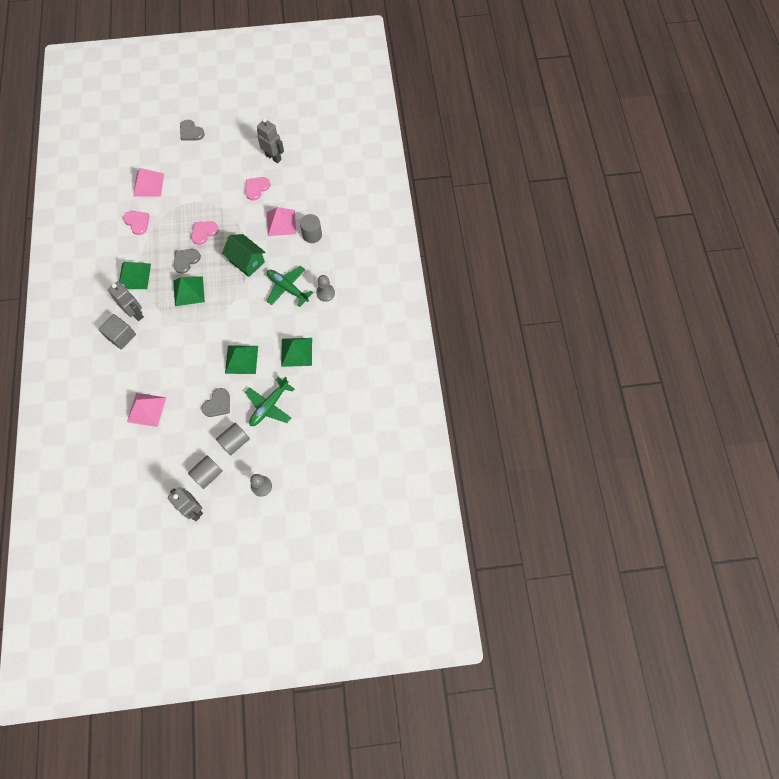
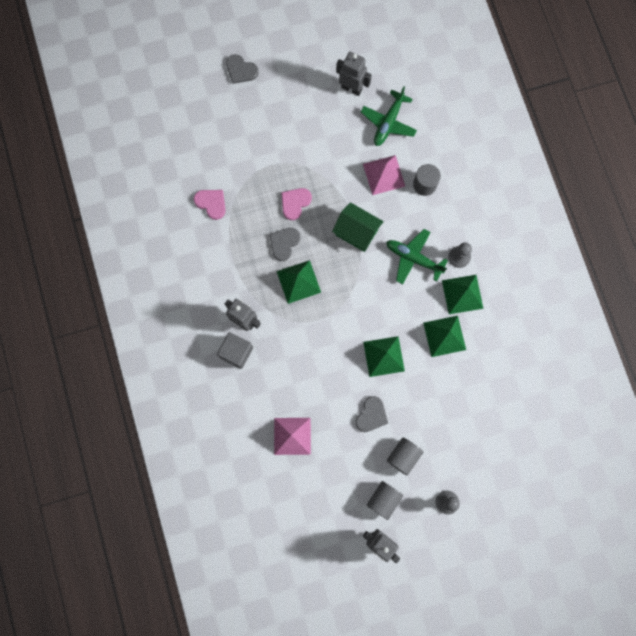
camera: 10 degrees left, 10 degrees up
(134, 276) = (228, 273): green pyramid -> green pyramid (462, 294)
(148, 184) = (209, 151): pink pyramid -> none
(256, 188) = (342, 134): pink heart -> none
(269, 406) = (431, 407): green plane -> green plane (388, 123)

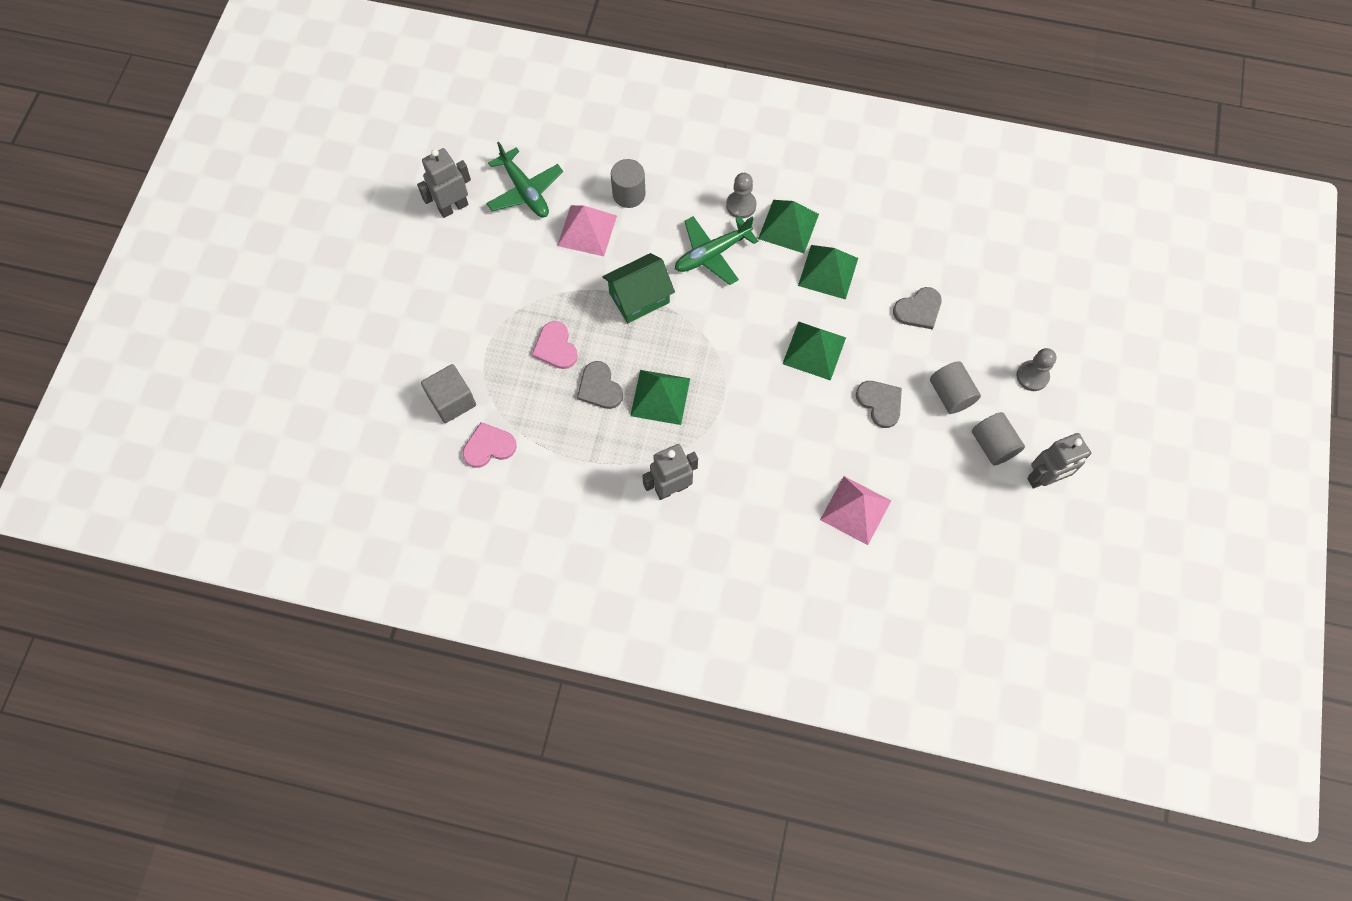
camera: 60 degrees left, 10 degrees down
(236, 352) = (707, 520): grey cube -> grey cube (452, 401)
(241, 70) = (336, 318): grey heart -> grey heart (918, 310)

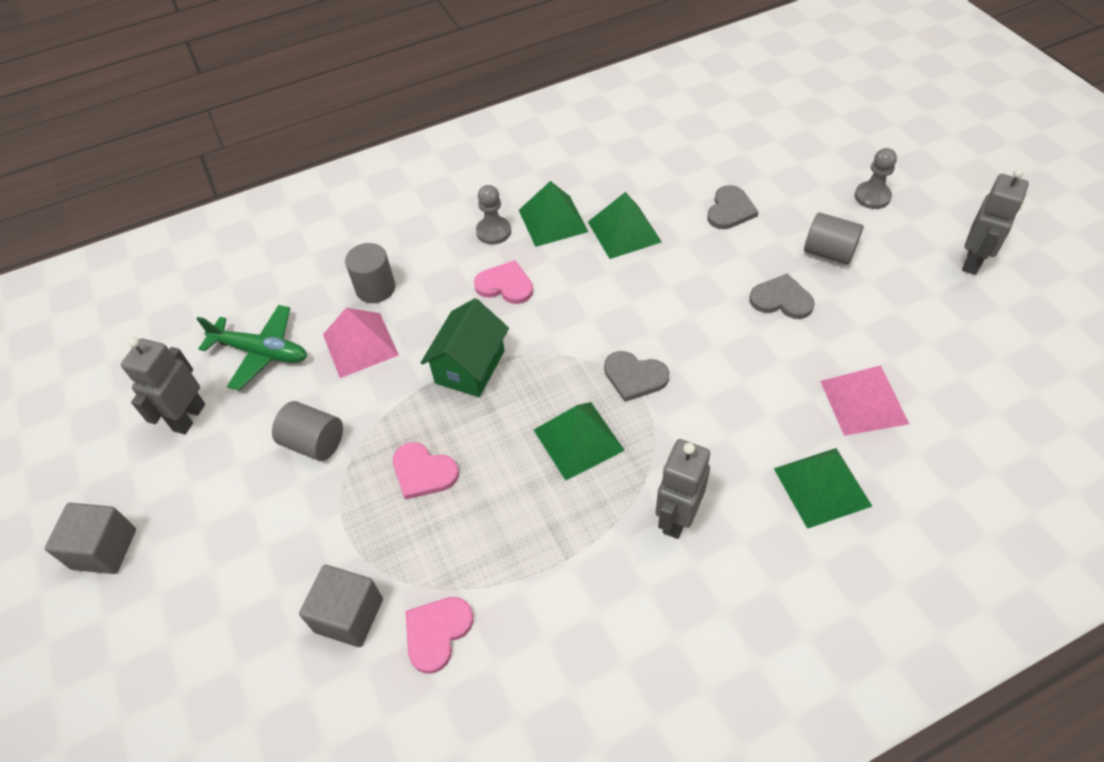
camera: 35 degrees left, 15 degrees down
(356, 261) = (104, 549): none -> grey cube
(599, 387) = (507, 476): grey heart -> grey heart (634, 377)
(712, 254) = (505, 285): green plane -> pink heart
(814, 350) = (679, 298): green pyramid -> green pyramid (822, 487)
(993, 445) = (906, 265): grey cylinder -> grey cylinder (314, 442)

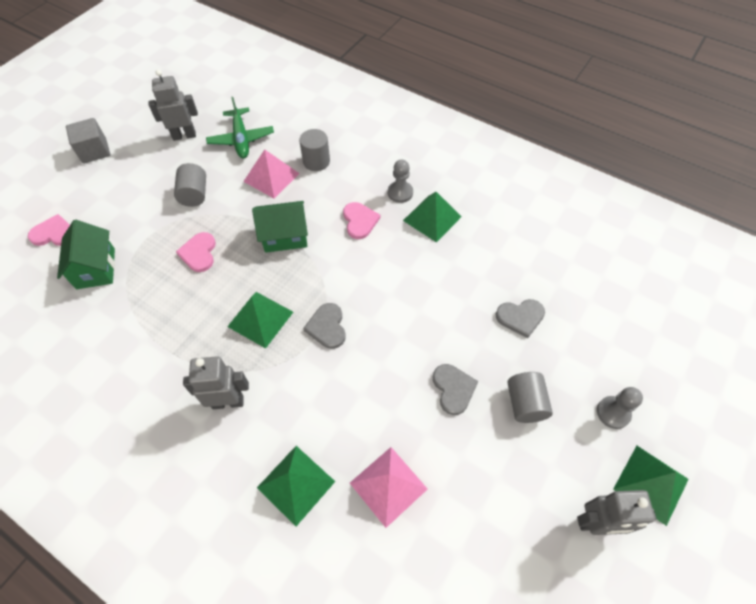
camera: 55 degrees right, 5 degrees up
(349, 615) = (96, 268): grey cube -> green house
(437, 632) = (100, 313): pink heart -> pink heart (54, 233)
(624, 231) = (451, 262): green pyramid -> green pyramid (651, 484)

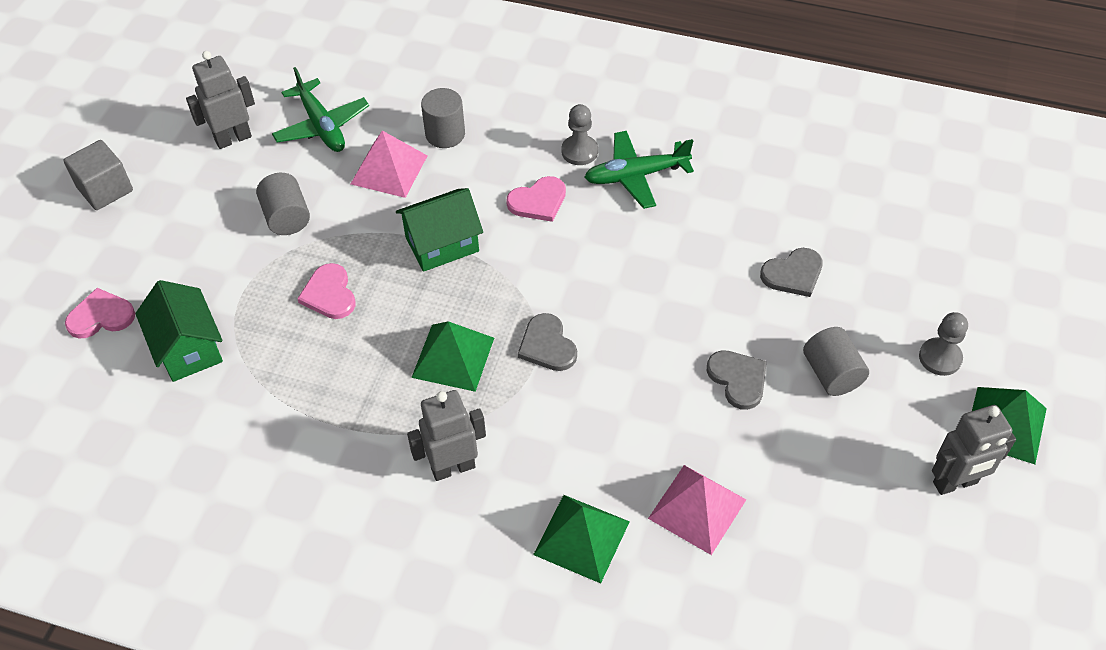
camera: 15 degrees left, 5 degrees down
(359, 221) = (538, 201): pink heart -> pink heart turned 90 degrees clockwise
(432, 218) = (635, 176): green pyramid -> green plane

